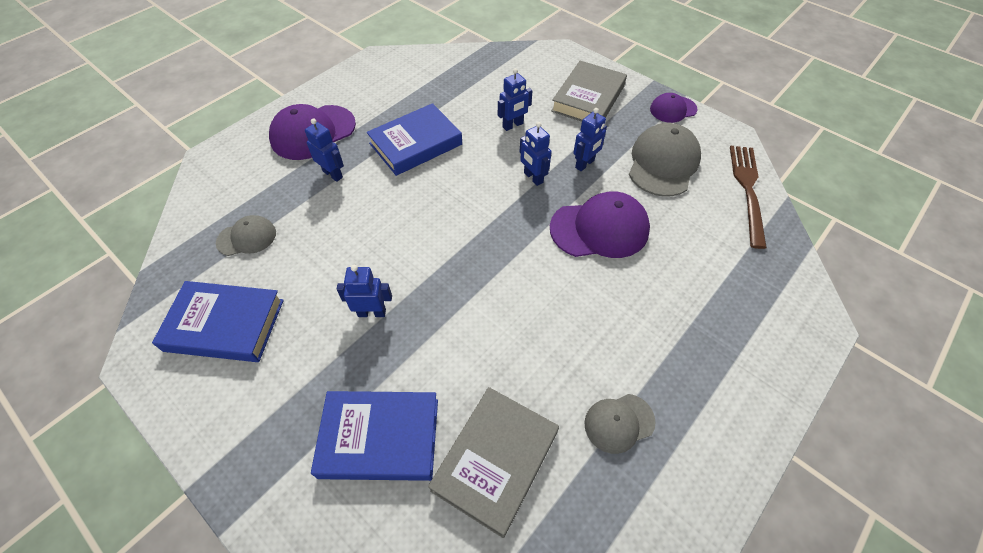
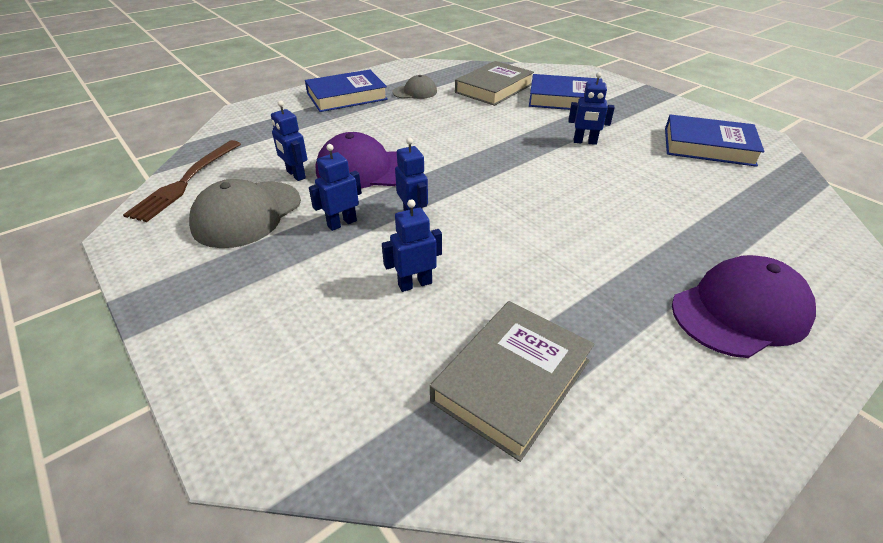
camera: 170 degrees left, 15 degrees down
(247, 237) = (738, 197): grey cap -> none
(333, 174) = (673, 247): blue robot -> blue robot (295, 175)
(416, 144) = (566, 273): blue book -> blue book (346, 96)
(588, 98) = (269, 315): grey book -> grey book (512, 380)
(673, 109) = (156, 279): purple cap -> none

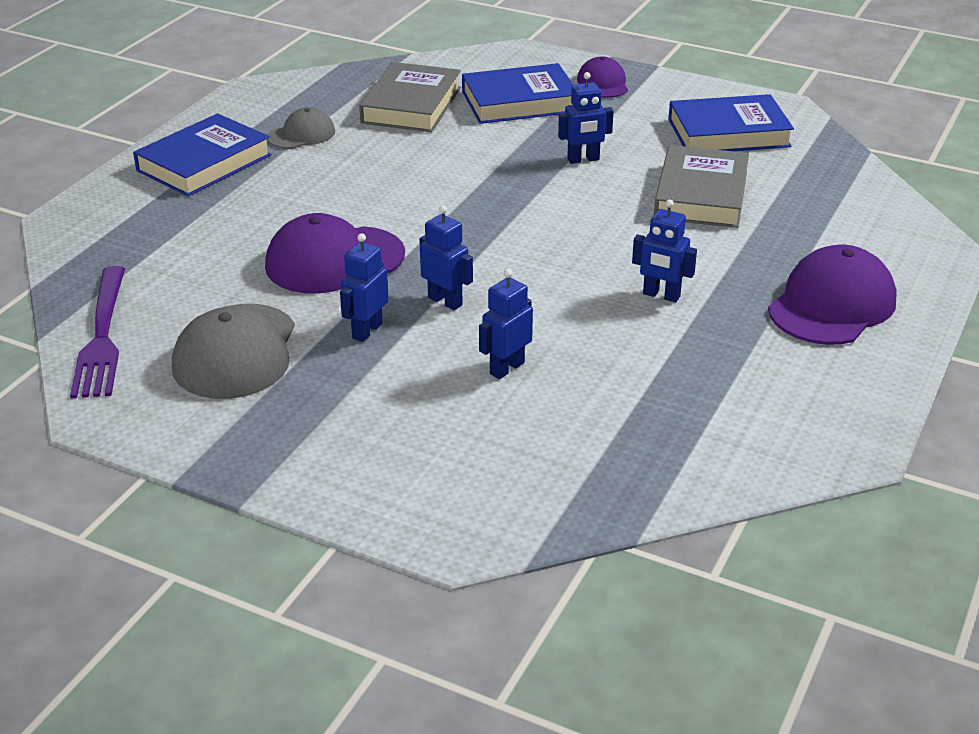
camera: 25 degrees left, 5 degrees down
(185, 182) = (102, 338): brown fork -> purple fork
(295, 175) = (247, 290): blue robot -> blue robot (661, 295)
(512, 380) = (663, 420): grey book -> grey book (701, 195)
(630, 98) = (603, 83): none -> purple cap

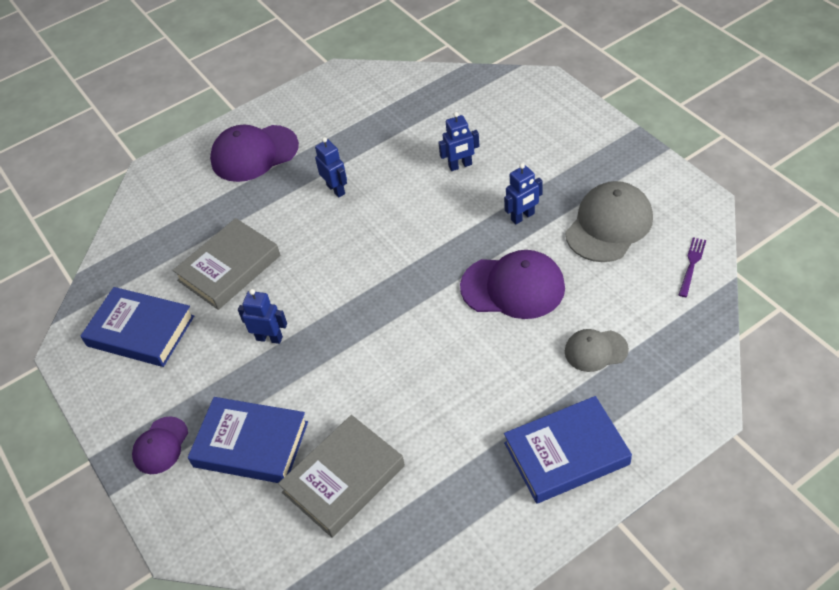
camera: 145 degrees left, 15 degrees up
(102, 338) = (692, 264): purple fork -> purple fork, size x0.52
(301, 134) = (464, 467): grey cap -> grey cap (595, 350)
(445, 301) = (462, 226): blue robot -> none

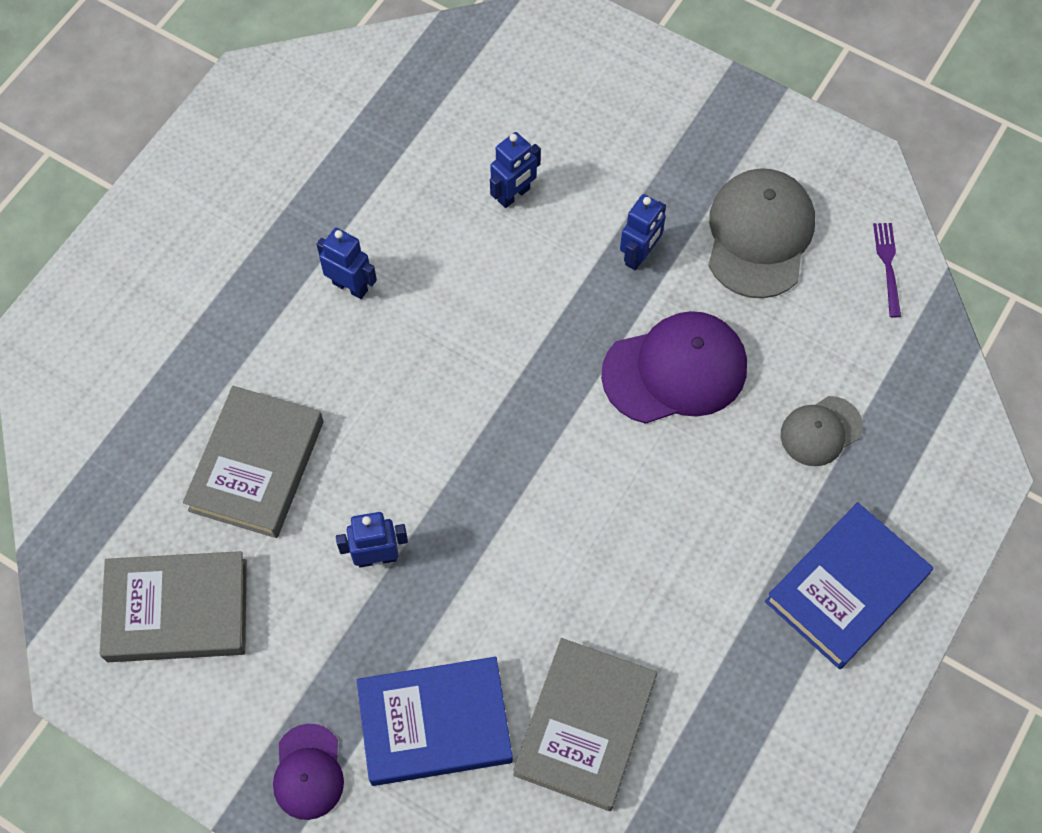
camera: 30 degrees left, 15 degrees up
(140, 331) = (177, 610): blue book -> grey book
(254, 153) = (190, 259): purple cap -> none

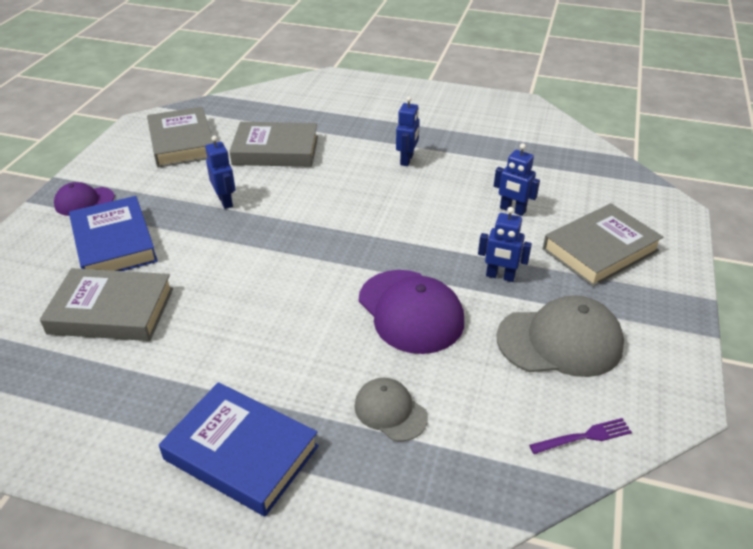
camera: 75 degrees right, 25 degrees down
(621, 132) = (600, 250): none -> grey book

